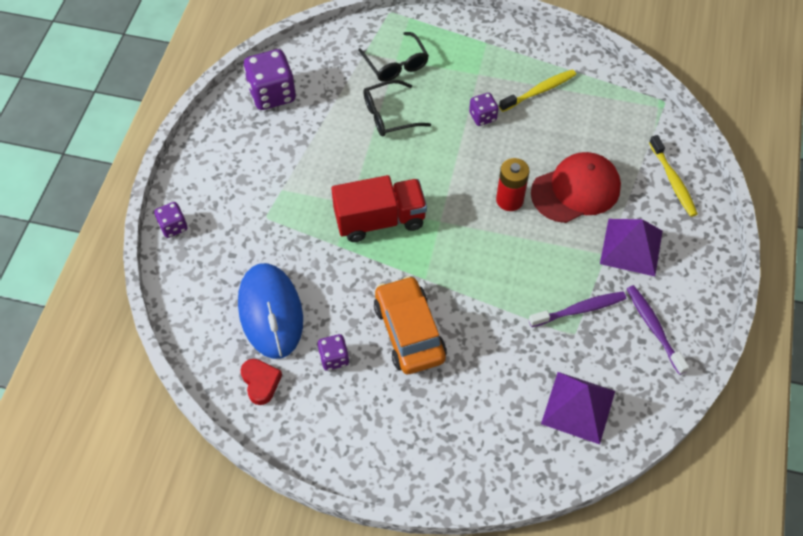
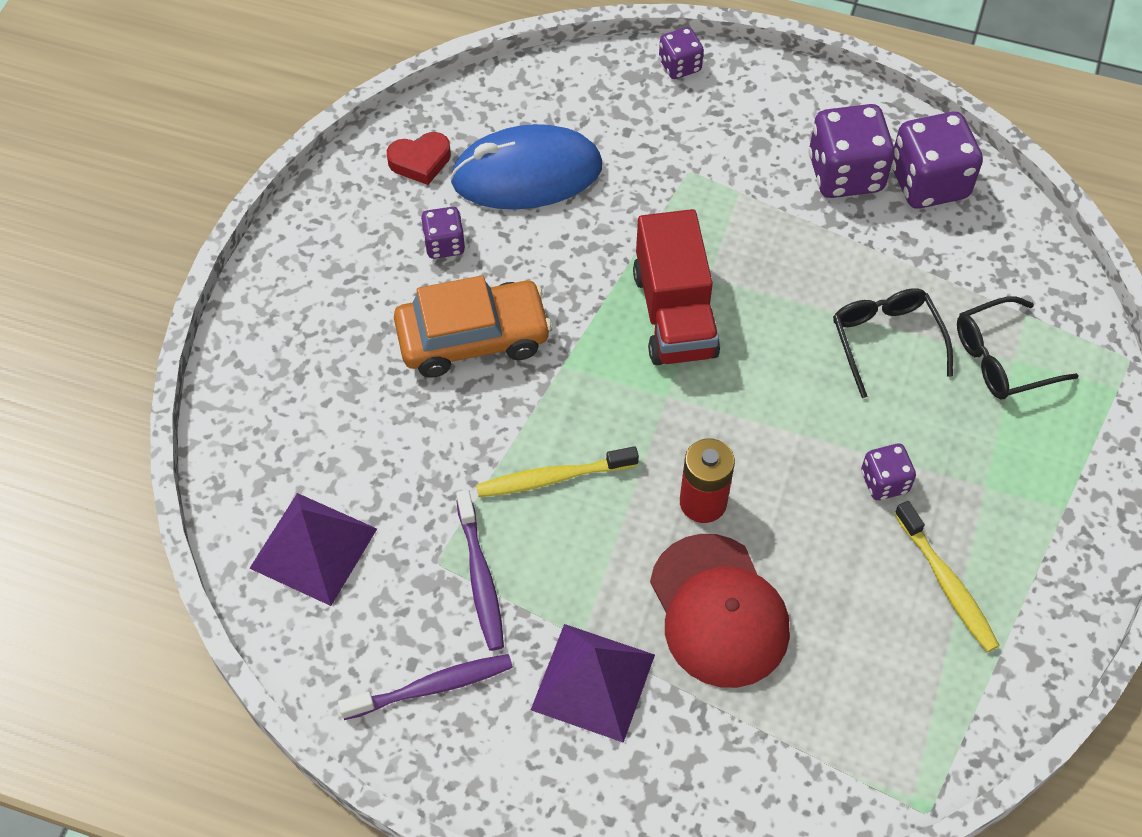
camera: 95 degrees right, 0 degrees up
(266, 134) = (845, 174): none -> purple dice
(673, 181) = (732, 785): yellow toothbrush -> yellow toothbrush (553, 478)

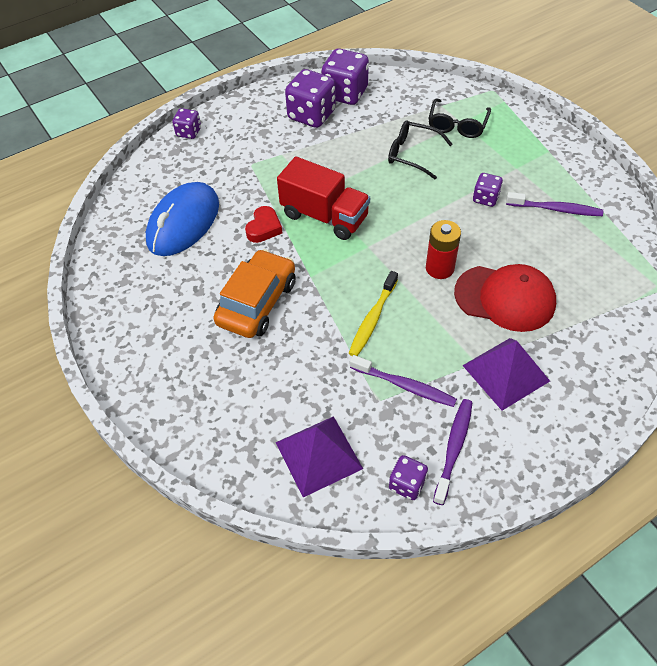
camera: 50 degrees left, 5 degrees down
(420, 161) = (125, 260): red heart -> red heart (264, 228)
(444, 244) = (187, 281): purple dice -> purple dice (407, 484)
(946, 583) = (555, 209): yellow toothbrush -> purple toothbrush

